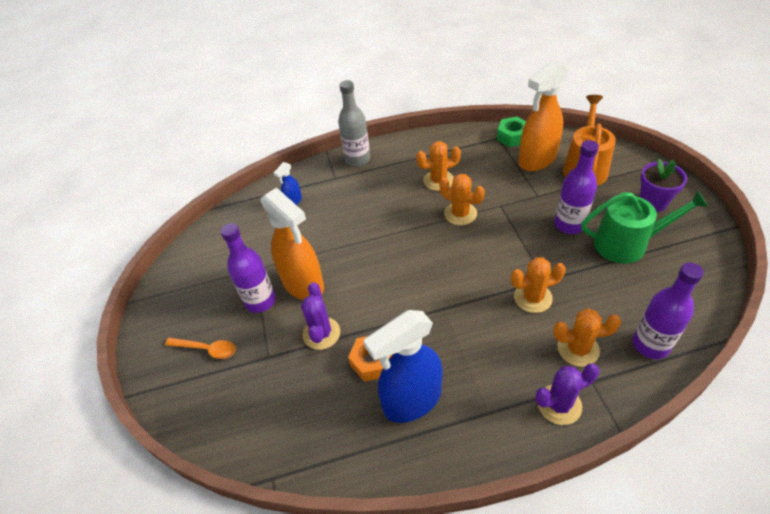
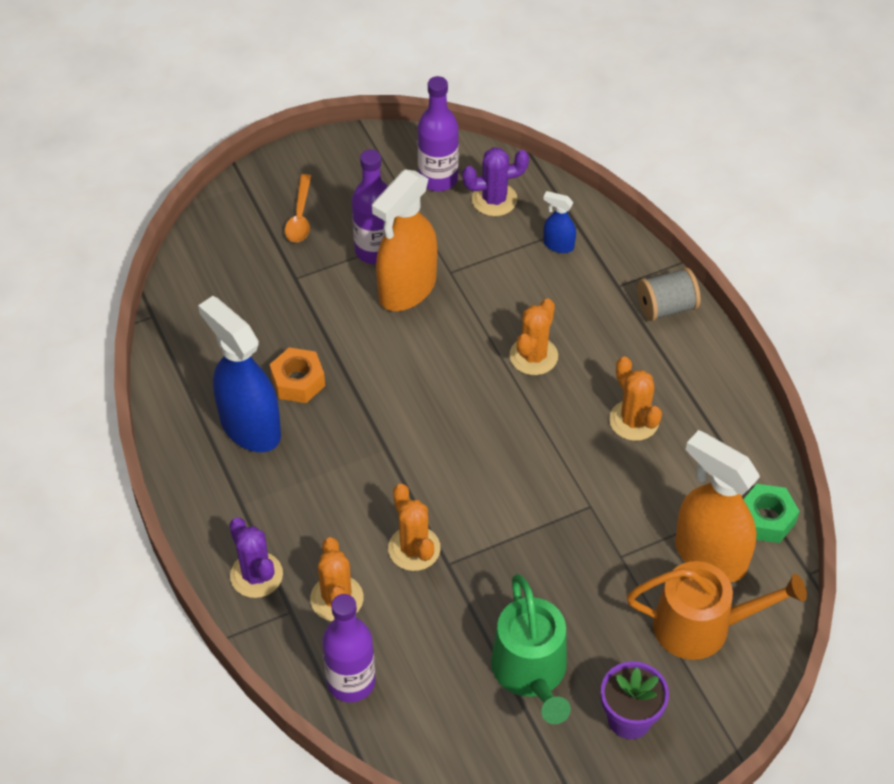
camera: 75 degrees right, 5 degrees up
(321, 333) = (333, 323): purple cactus -> purple cactus (494, 199)
(357, 159) = (666, 307): grey bottle -> grey spool
(460, 214) = (564, 454): orange cactus -> orange cactus (533, 356)
(569, 225) = (561, 597): purple bottle -> purple bottle (438, 178)

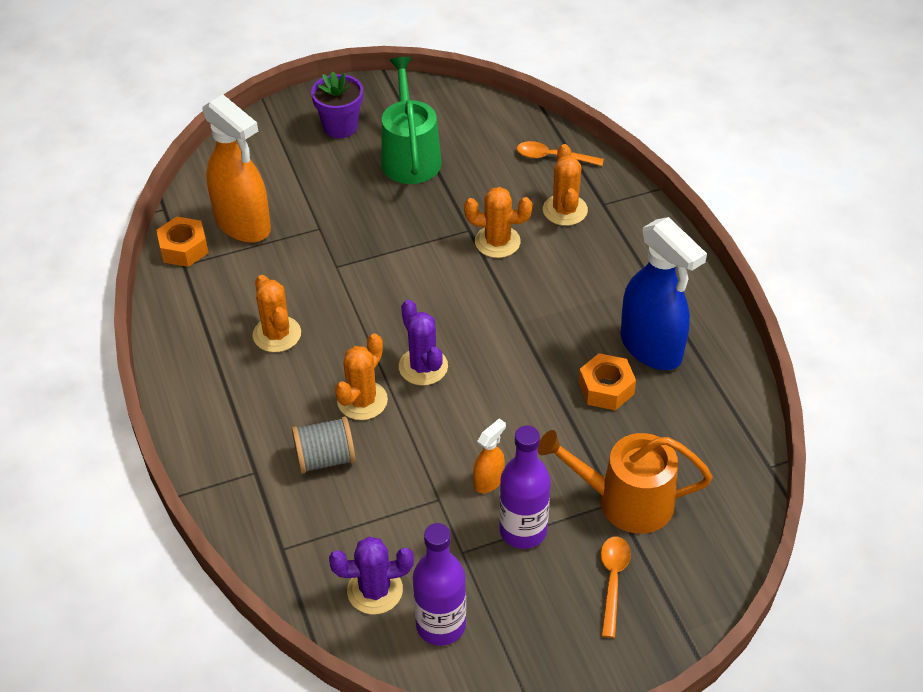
camera: 175 degrees left, 5 degrees down
(256, 575) = (634, 229): purple cactus -> purple cactus (423, 367)
(351, 682) = (553, 157): purple bottle -> orange spoon
(407, 289) = (489, 481): orange spray bottle -> orange spray bottle, size x0.45
(414, 548) = (497, 242): orange cactus -> orange cactus turned 60 degrees counterclockwise
(558, 245) = (310, 525): blue spray bottle -> none
(666, 307) = (210, 444): grey spool -> grey spool (325, 458)
(702, 626) = (266, 178): orange watering can -> orange watering can (626, 501)
(766, 519) = (184, 248): green nut -> orange nut

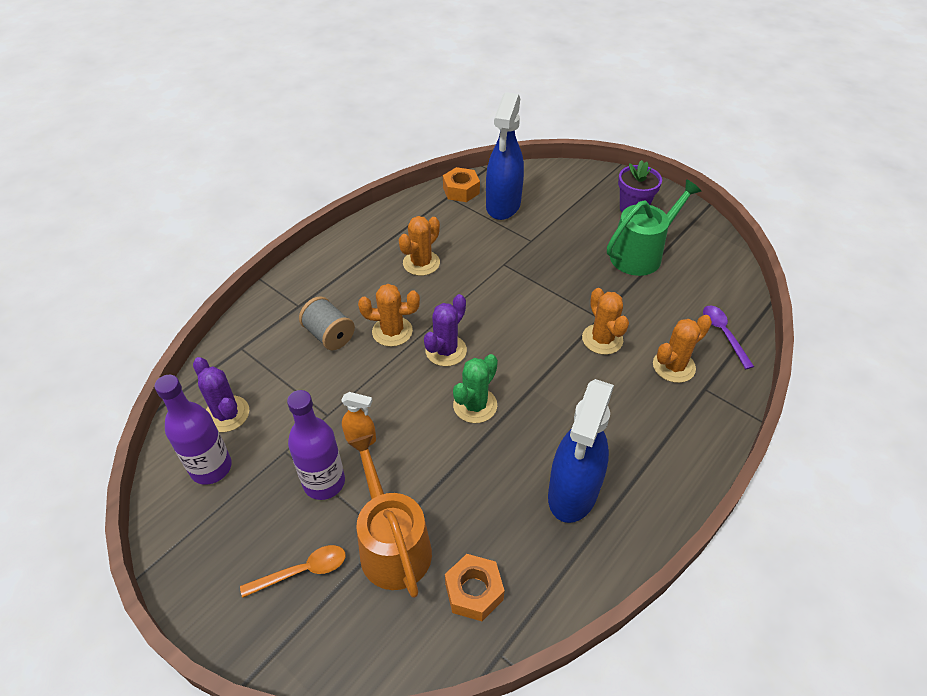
camera: 60 degrees right, 0 degrees up
(243, 225) = (503, 206): orange spray bottle -> blue spray bottle
(510, 374) = (475, 405): none -> green cactus
(553, 157) = (723, 334): orange spoon -> purple spoon
(606, 388) = (504, 478): orange nut -> orange nut (474, 591)

